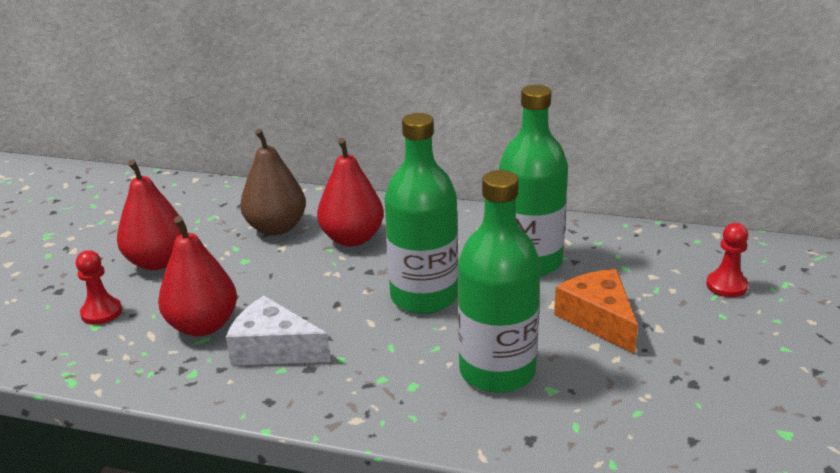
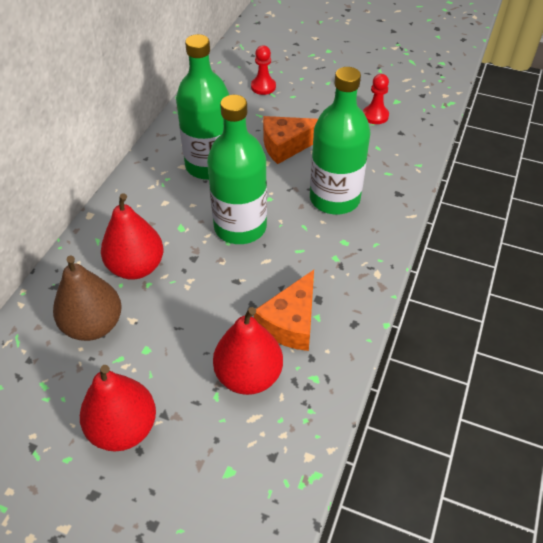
camera: 85 degrees left, 20 degrees up
(101, 312) = (207, 469): red pawn -> red pawn (375, 116)
(273, 349) = (290, 322): white cheese -> orange cheese

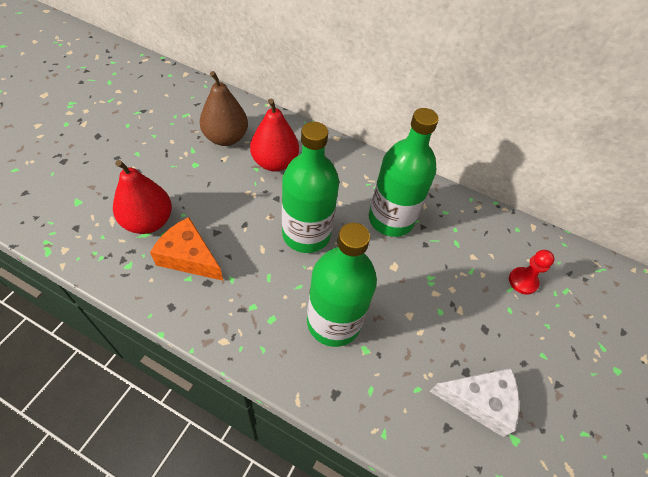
camera: 90 degrees right, 5 degrees up
(123, 428) = (136, 150): red pear -> none
(287, 145) = (420, 290): orange cheese -> none
(375, 116) = (479, 401): red pawn -> white cheese

